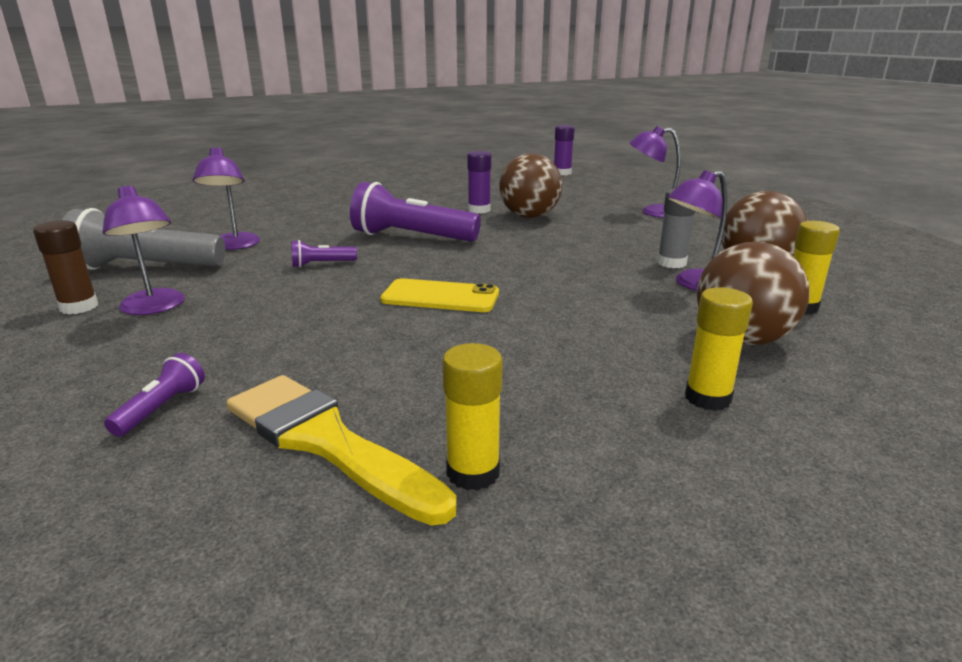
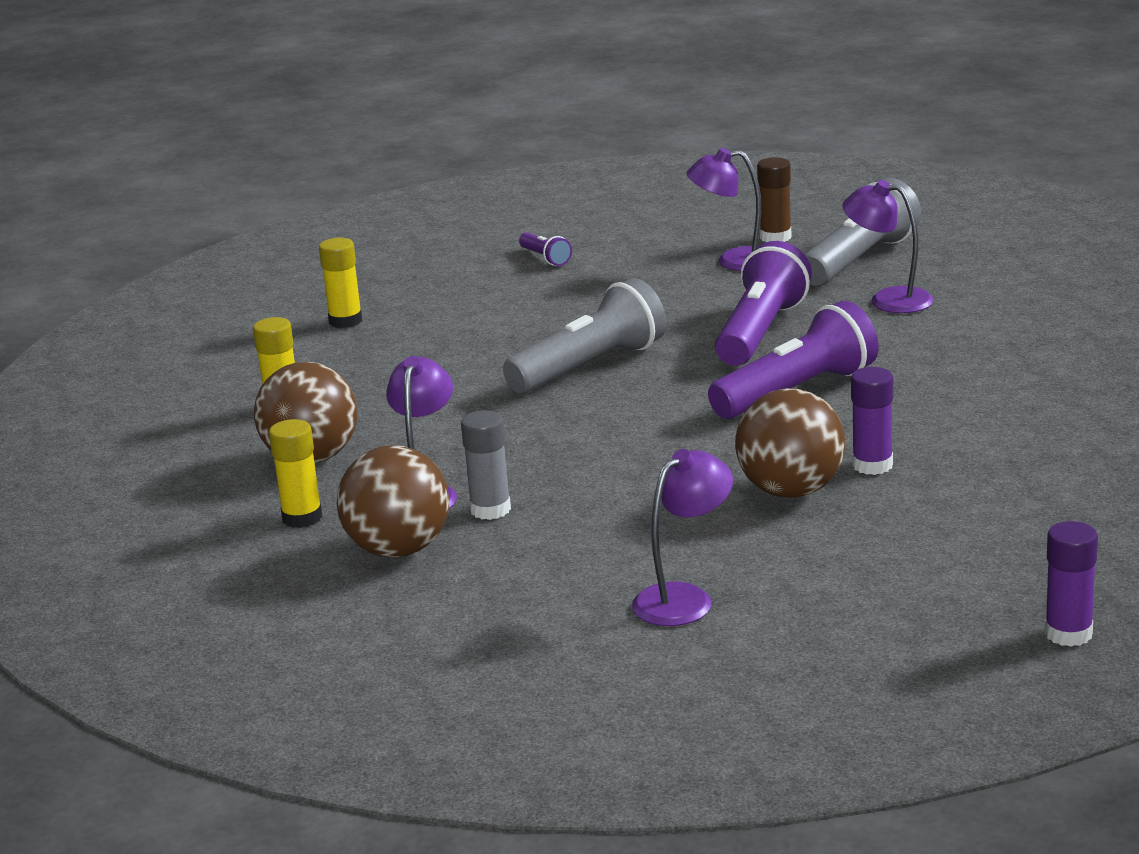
camera: 130 degrees right, 0 degrees up
(321, 264) = (760, 332): purple flashlight -> purple flashlight, size x2.20
(327, 442) = (434, 293): yellow brush -> none
(440, 297) = (590, 366): yellow phone -> grey flashlight

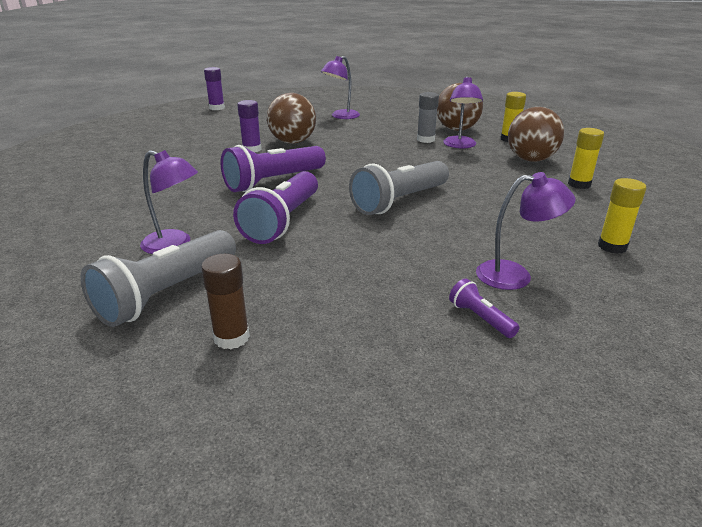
camera: 175 degrees right, 5 degrees up
(734, 261) = (285, 300): purple lamp -> purple lamp (515, 275)

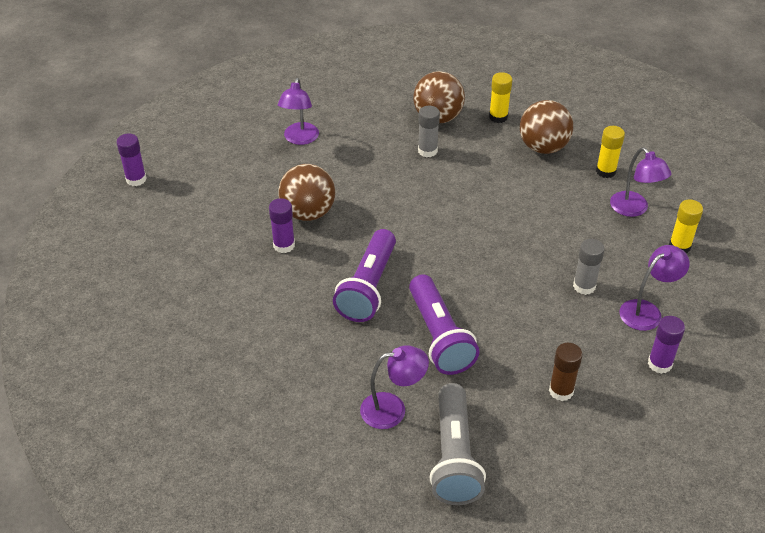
camera: 35 degrees left, 15 degrees up
(231, 338) = (541, 465): brown glue stick -> brown glue stick (561, 391)
(399, 201) = (499, 263): grey flashlight -> none
(460, 145) = (466, 148): purple lamp -> purple lamp (634, 209)
(464, 238) = (584, 286): none -> grey glue stick
(480, 318) = (659, 364): purple flashlight -> purple glue stick

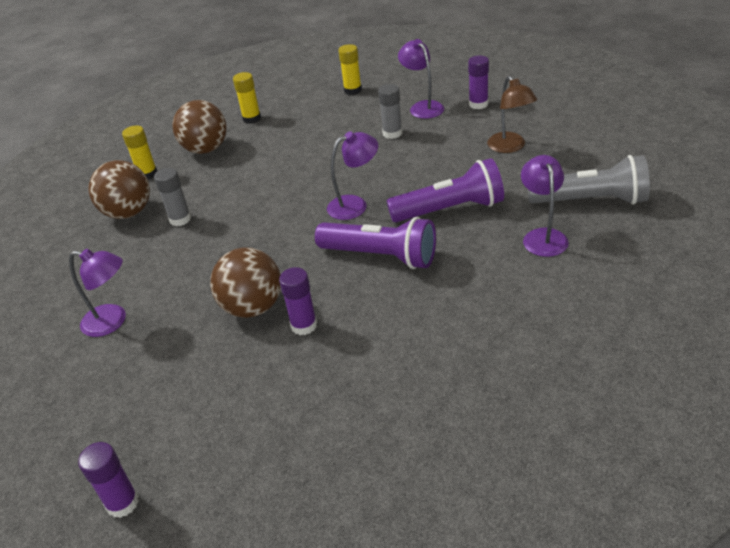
camera: 80 degrees left, 5 degrees down
(561, 391) = (510, 147): brown glue stick -> brown lamp
(634, 209) = (304, 107): purple lamp -> purple lamp (355, 205)

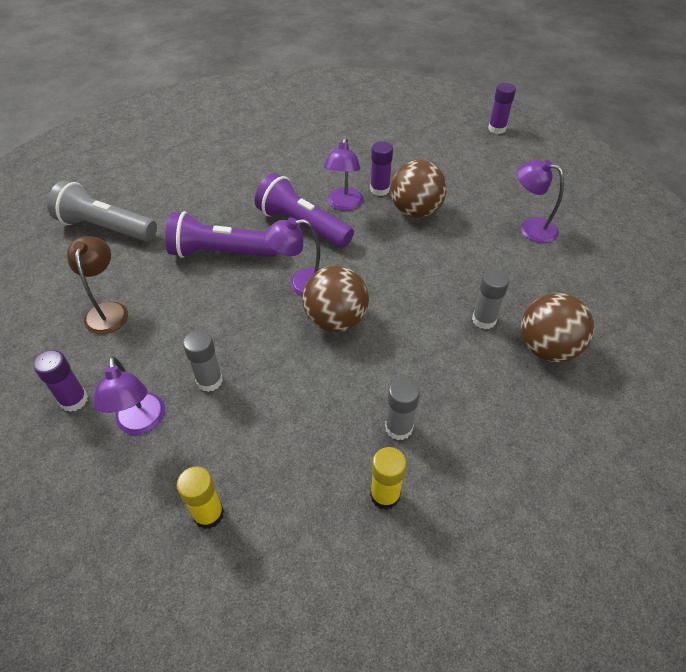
camera: 170 degrees left, 10 degrees up
(147, 174) = (537, 413): yellow glue stick -> none
(206, 149) = (458, 439): brown ball -> brown ball (335, 320)
(247, 145) = (398, 428): none -> grey glue stick
(542, 236) = (171, 208): purple lamp -> purple lamp (344, 204)

